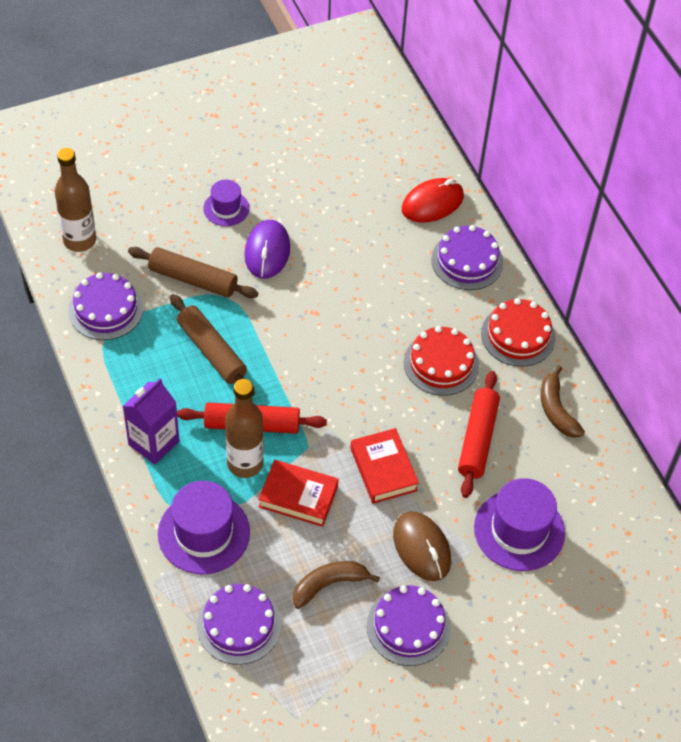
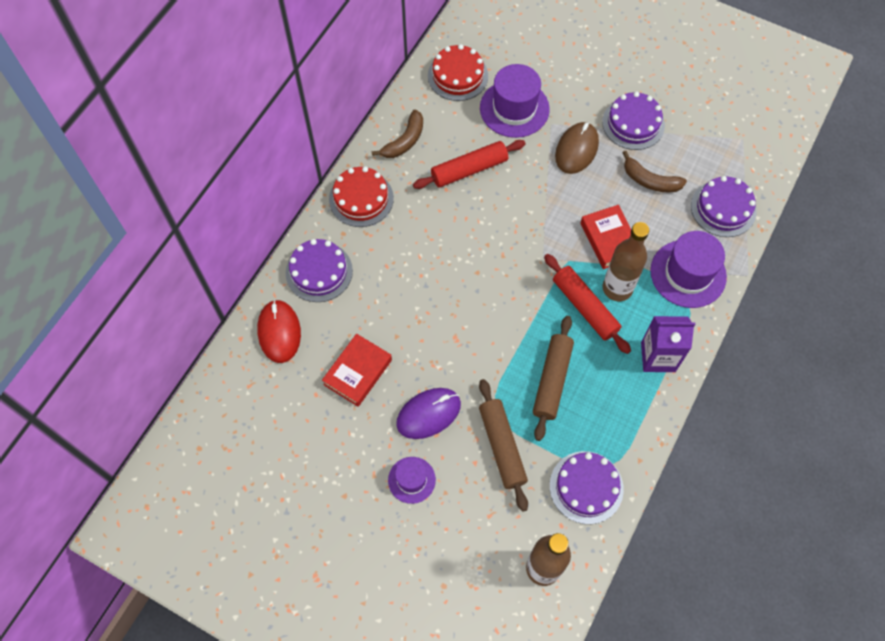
camera: 125 degrees left, 10 degrees up
(383, 469) = (543, 206): red book -> red book (358, 372)
(432, 203) = (279, 332): red mouse -> red mouse turned 60 degrees clockwise
(441, 363) = (427, 228): red cake -> red cake (458, 76)

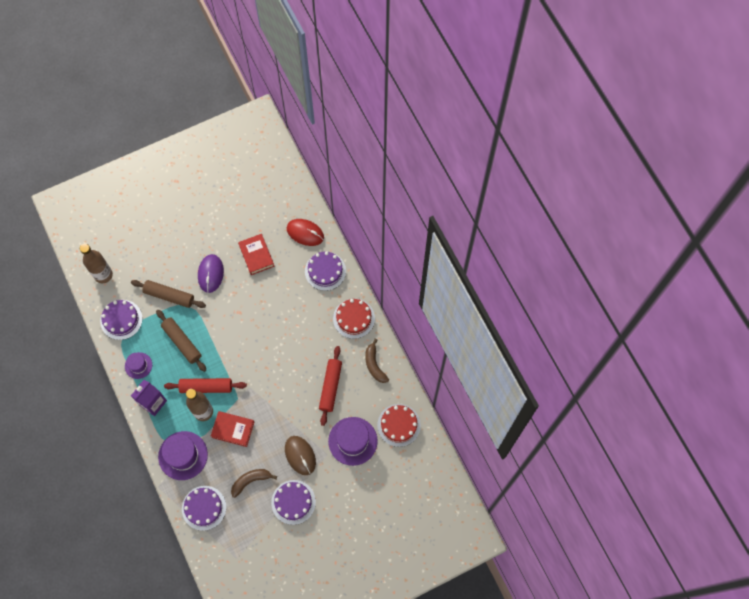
camera: 125 degrees right, 5 degrees up
(411, 480) = (186, 246): purple hat -> purple hat (138, 365)

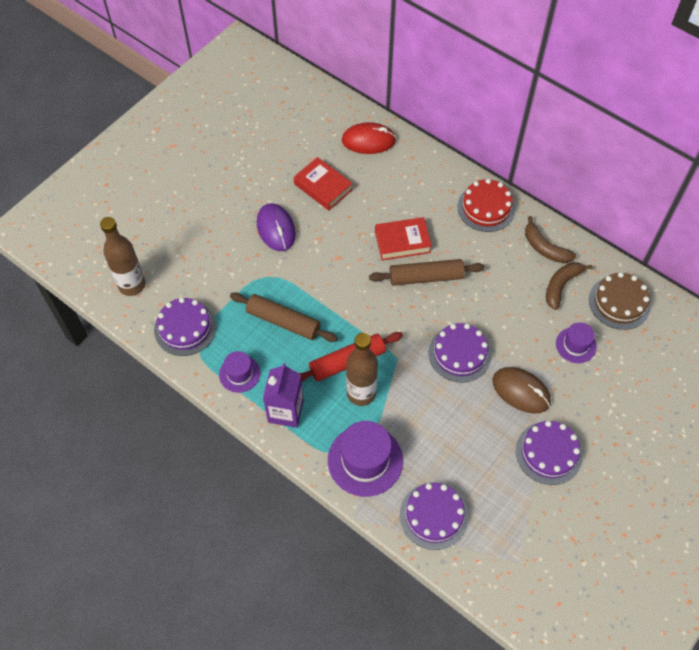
camera: 25 degrees left, 10 degrees down
(169, 296) = (235, 275): brown rolling pin -> brown rolling pin (426, 277)
(233, 429) = (414, 398): red book -> red book (402, 241)
(251, 481) = (476, 452): brown banana -> brown banana (561, 286)
(325, 271) = (418, 171): purple cake -> purple cake (459, 353)
(330, 387) = (507, 294): red rolling pin -> none
(352, 441) = (576, 345): purple hat -> purple hat, size x0.57
(399, 425) = (619, 302): red cake -> brown cake

